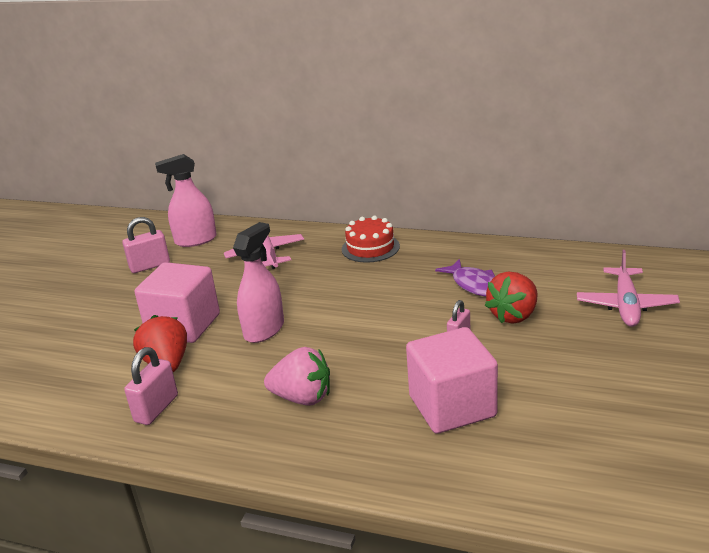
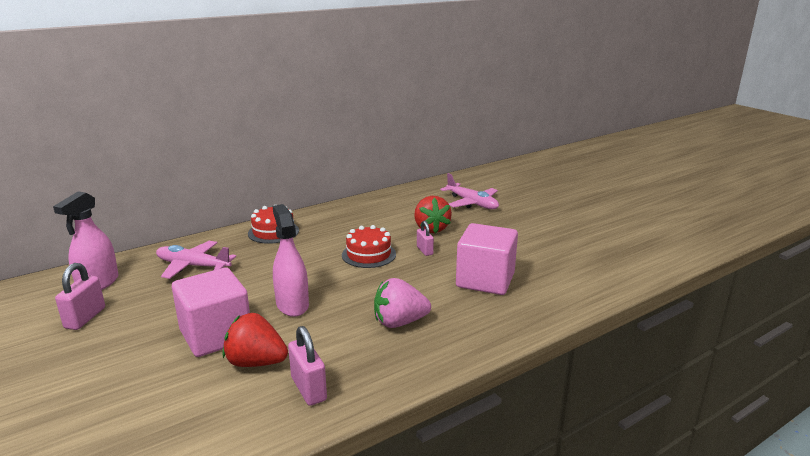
camera: 55 degrees left, 5 degrees down
(302, 398) = (399, 322): pink strawberry -> pink strawberry turned 150 degrees counterclockwise
(402, 313) = (368, 254): none -> red cake
(474, 285) = (381, 224): purple fish -> none

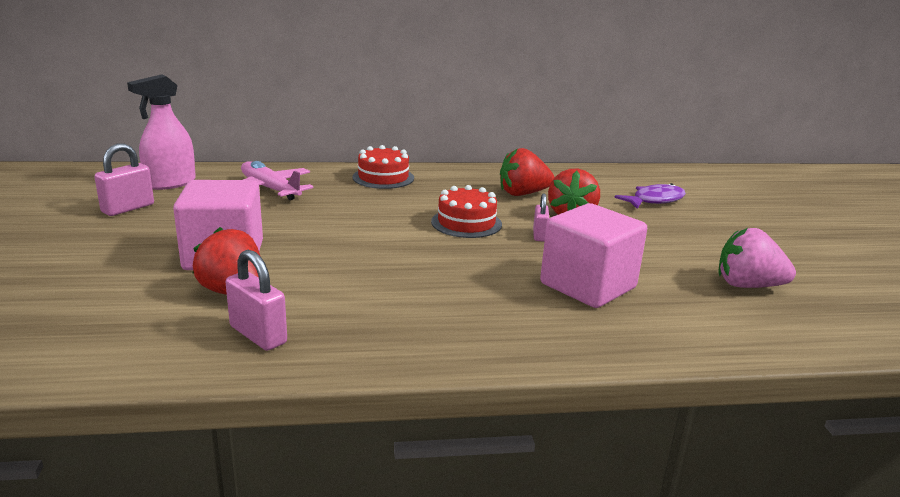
camera: 25 degrees right, 0 degrees up
(292, 305) = (329, 249): pink spray bottle -> none
(309, 389) = (258, 335): pink padlock -> pink padlock turned 45 degrees counterclockwise
(385, 220) = (523, 194): none -> red strawberry
(399, 322) = (430, 300): pink strawberry -> pink strawberry (747, 285)
(472, 203) = (654, 200): pink plane -> purple fish

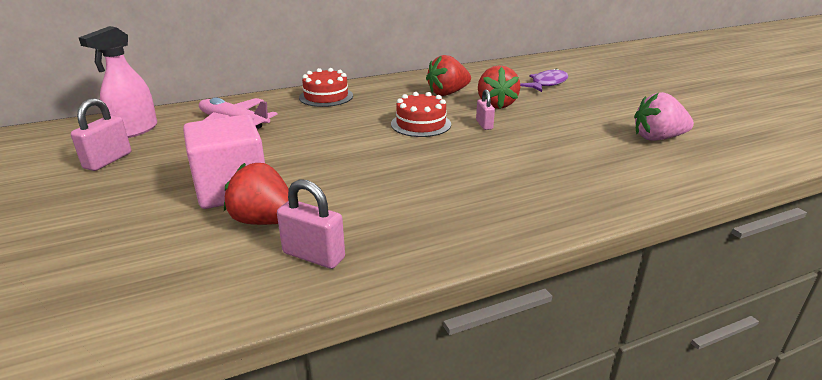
camera: 15 degrees left, 5 degrees up
(588, 286) = (549, 159): pink cube -> none

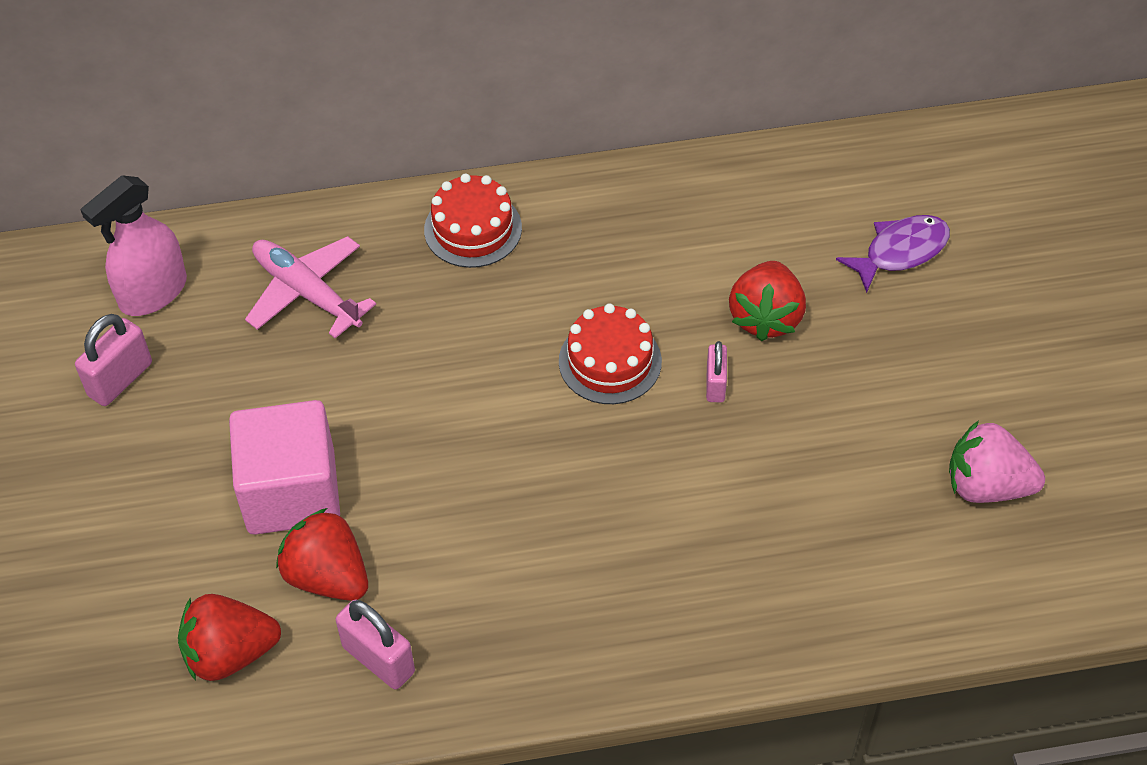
camera: 15 degrees right, 25 degrees up
(447, 93) = (694, 256): red strawberry -> red strawberry (230, 653)

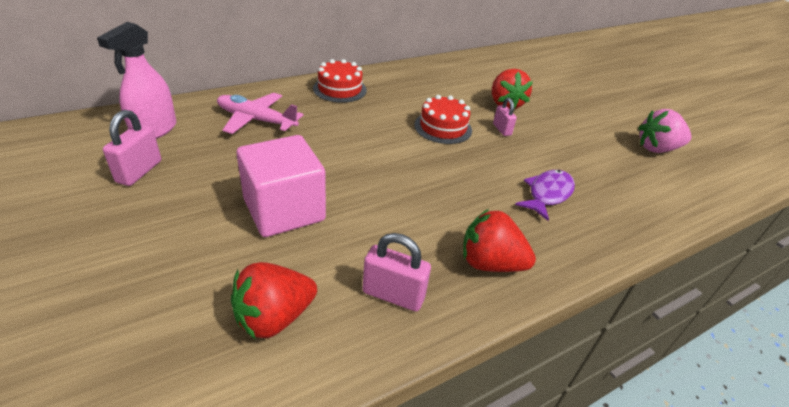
camera: 25 degrees left, 15 degrees down
(327, 576) = (331, 252): red strawberry -> red strawberry (490, 263)
(900, 251) = (543, 79): purple fish -> purple fish (547, 194)

